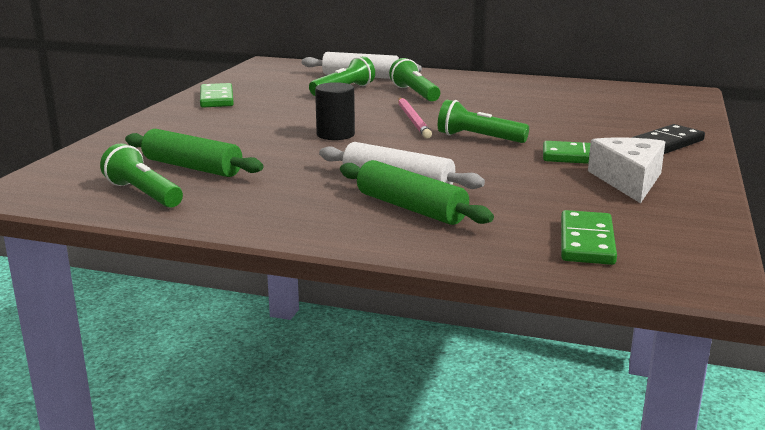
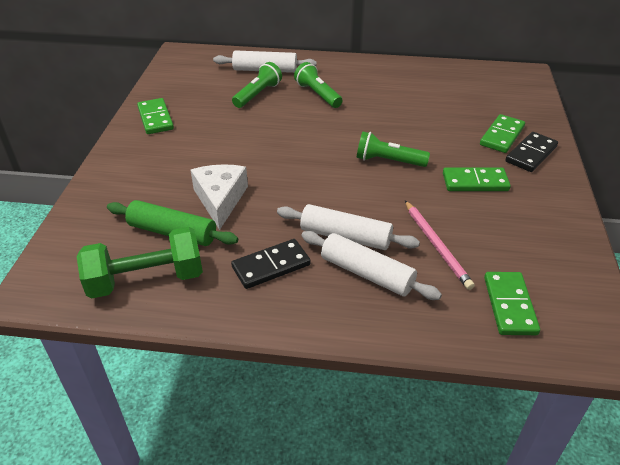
camera: 10 degrees left, 20 degrees up
(143, 194) = (146, 280): green flashlight -> green dumbbell
(295, 195) = (271, 266): none -> black domino
(335, 134) = (273, 167): black cylinder -> none
(411, 208) = (367, 273): green rolling pin -> white rolling pin
(413, 120) = (329, 137): pink pencil -> pink pencil (436, 245)
(628, 180) = (517, 212): white cheese -> white cheese (220, 199)
(634, 130) = (502, 136): none -> green domino

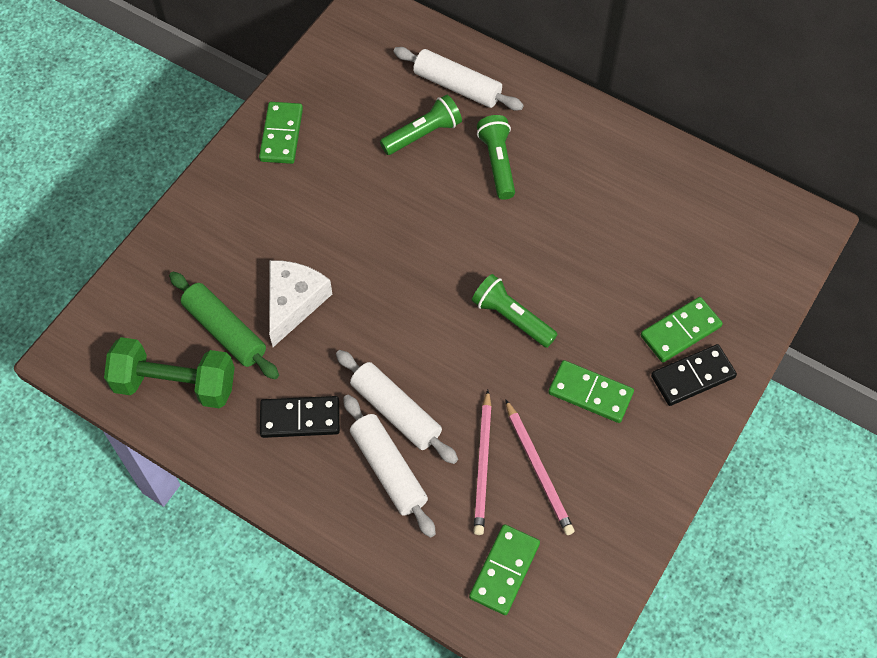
camera: 25 degrees right, 20 degrees up
(478, 234) = (538, 469): none -> pink pencil

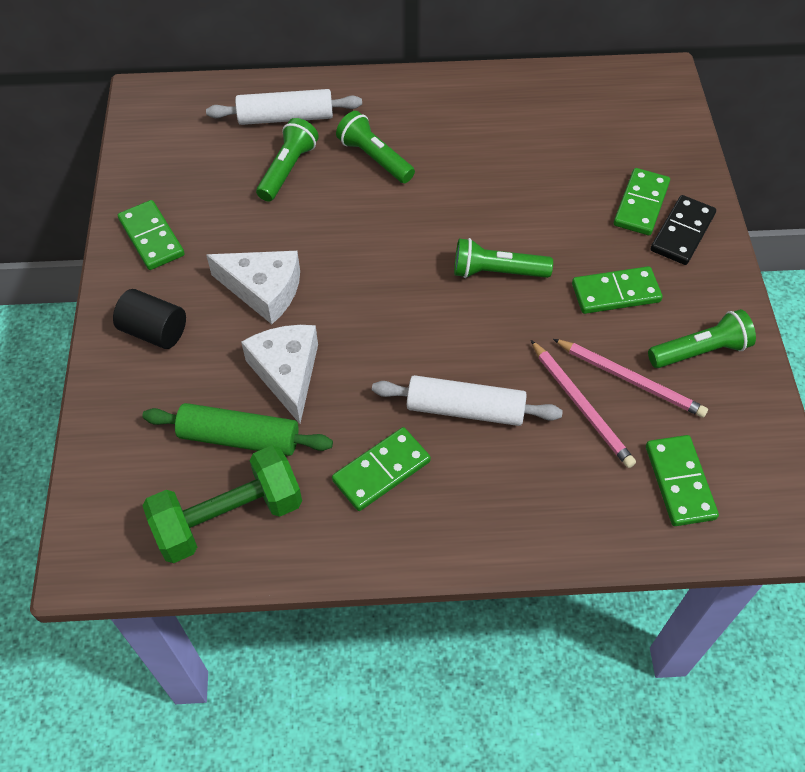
camera: 35 degrees left, 5 degrees down
(229, 213) = (154, 331): none -> black cylinder
(300, 419) = (381, 471): black domino -> green domino
(327, 226) = (264, 290): none -> white cheese
(389, 469) = (503, 463): white rolling pin -> none
(614, 482) = (700, 351): none -> green flashlight

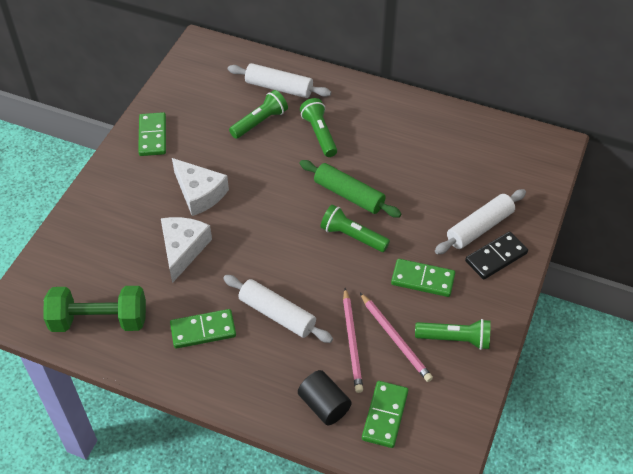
camera: 25 degrees right, 5 degrees down
(154, 331) = (121, 194): black cylinder -> black cylinder (324, 405)
(239, 437) = (133, 276): green rolling pin -> green rolling pin (349, 195)
(641, 204) = (480, 228): green domino -> white rolling pin

